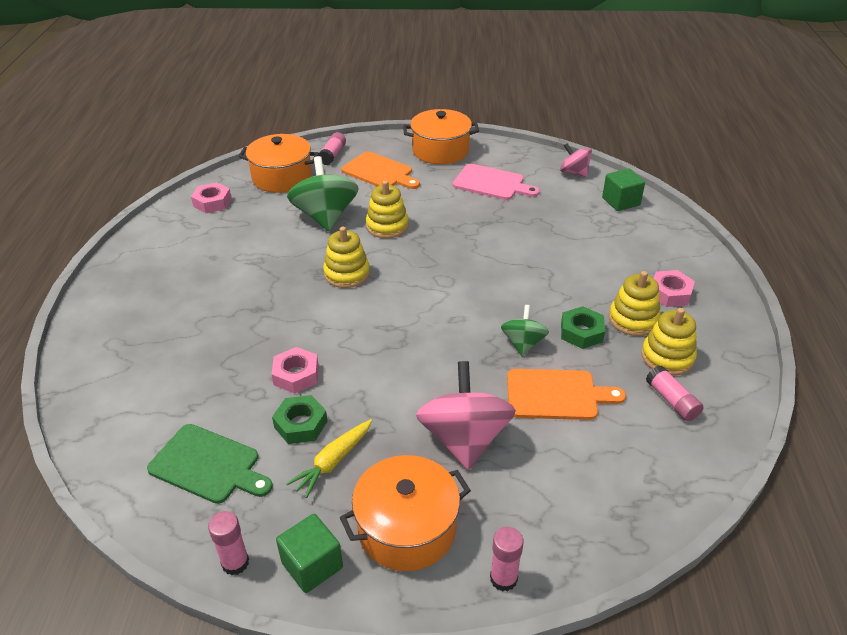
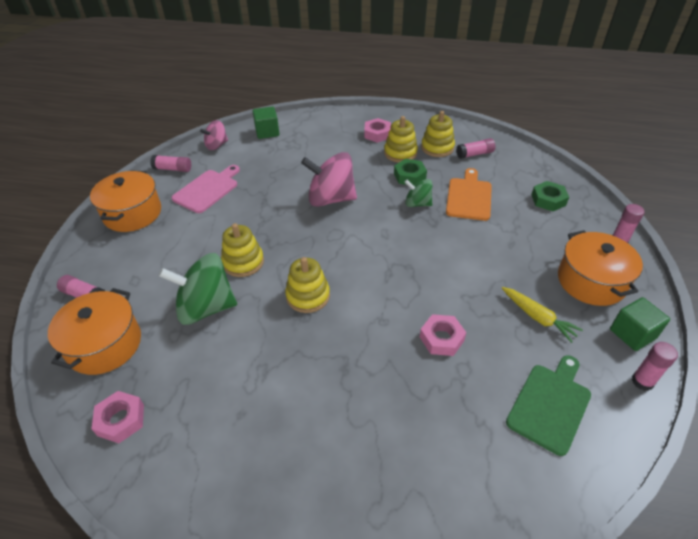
camera: 80 degrees left, 5 degrees up
(301, 424) = (500, 337): green nut -> green nut (548, 200)
(379, 172) = (144, 260): orange cutting board -> none
(464, 439) = (510, 244): pink spinning top -> pink spinning top (331, 199)
(518, 156) = (173, 169): none -> pink glue stick

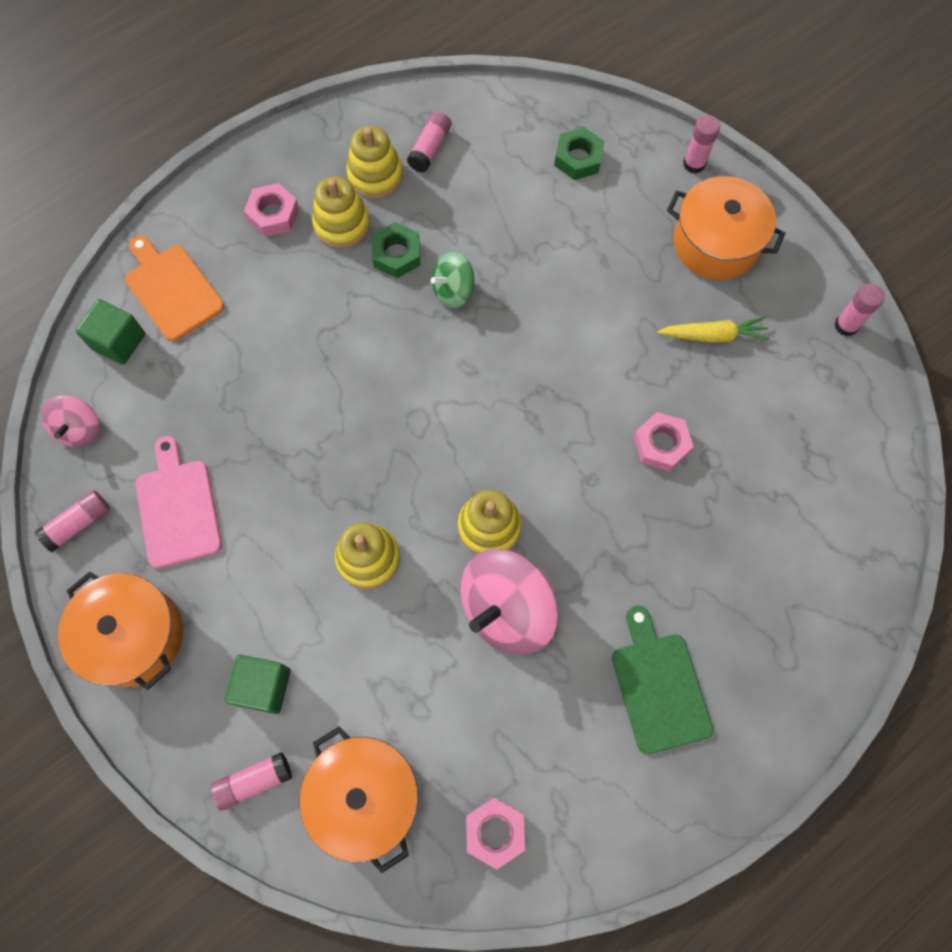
camera: 50 degrees left, 25 degrees up
(206, 307) = (407, 648): green spinning top -> none
(331, 199) = (349, 375): pink spinning top -> pink spinning top (507, 609)
(469, 197) = (496, 229): orange cutting board -> orange cutting board (172, 289)
(550, 405) = (805, 422): green cutting board -> green cutting board (659, 687)
(632, 334) = (798, 278): green cube -> green cube (263, 686)

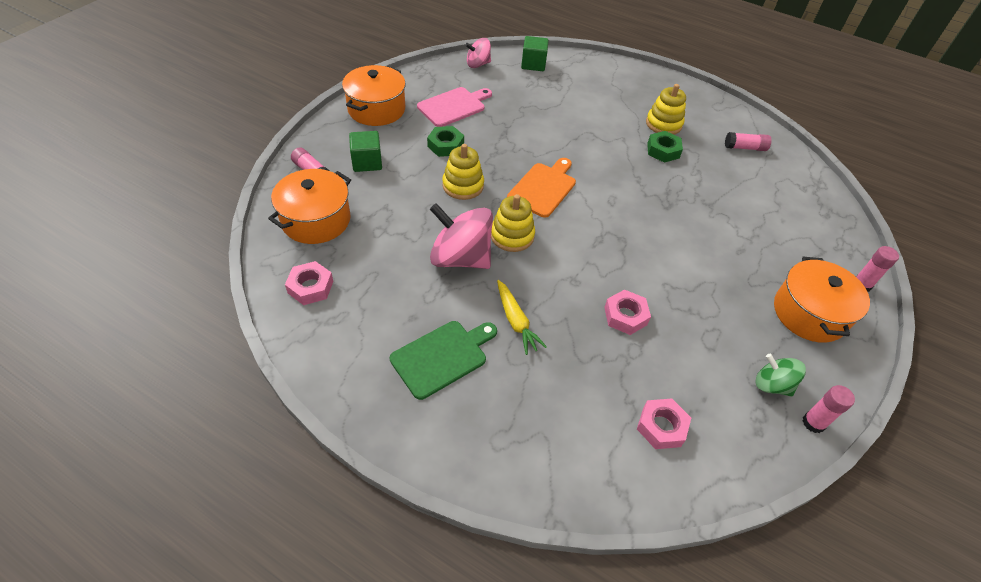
camera: 65 degrees right, 20 degrees down
(79, 524) = (427, 76): pink glue stick -> none
(172, 289) = (575, 74): orange cutting board -> orange cutting board (543, 188)
(273, 214) = (647, 97): pink nut -> pink nut (661, 427)
(375, 175) = (706, 129): yellow stacking toy -> none
(453, 291) = (659, 181): green spinning top -> green spinning top (772, 385)
(578, 158) = (804, 219): green nut -> green nut (445, 145)
(713, 335) = (733, 328): yellow carrot -> yellow carrot (516, 321)

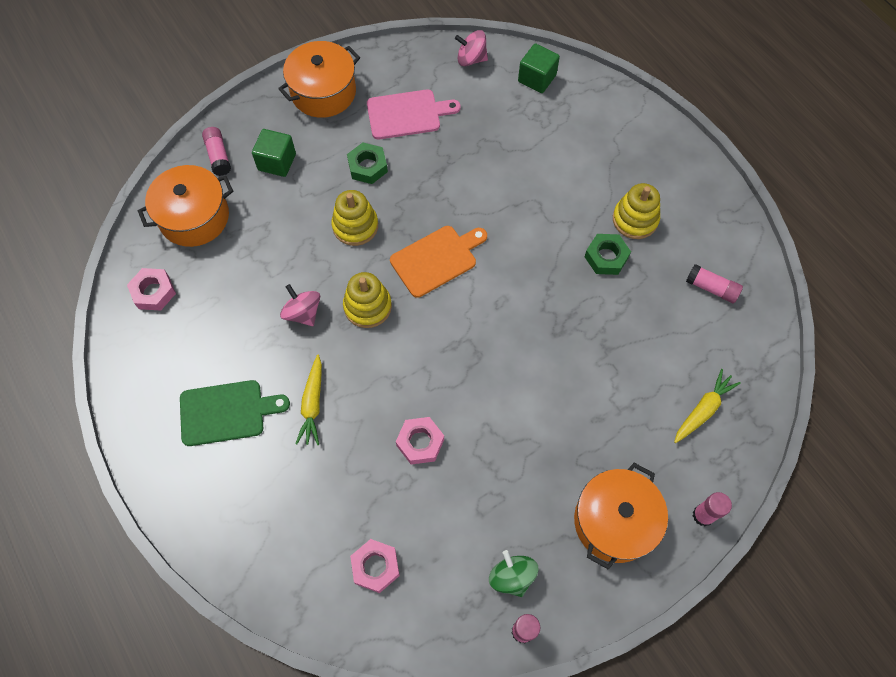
camera: 30 degrees right, 15 degrees up
(460, 258) = (303, 313): pink spinning top -> pink spinning top, size x0.56
(802, 219) = (703, 410): none -> yellow carrot

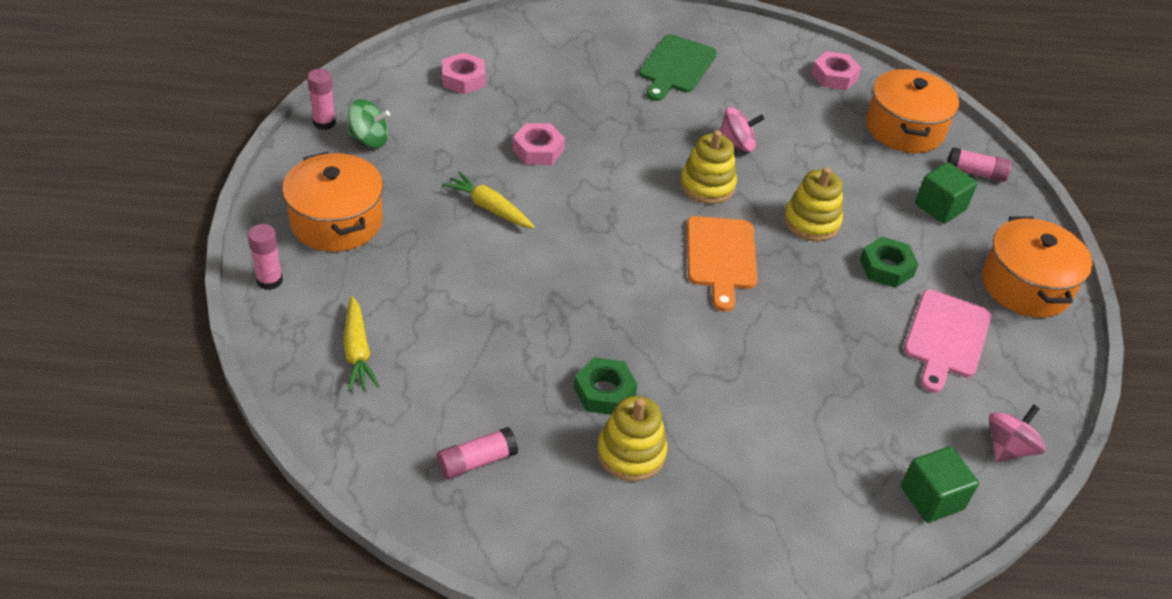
camera: 120 degrees right, 20 degrees down
(313, 404) = (637, 111): yellow carrot -> yellow carrot (489, 208)

